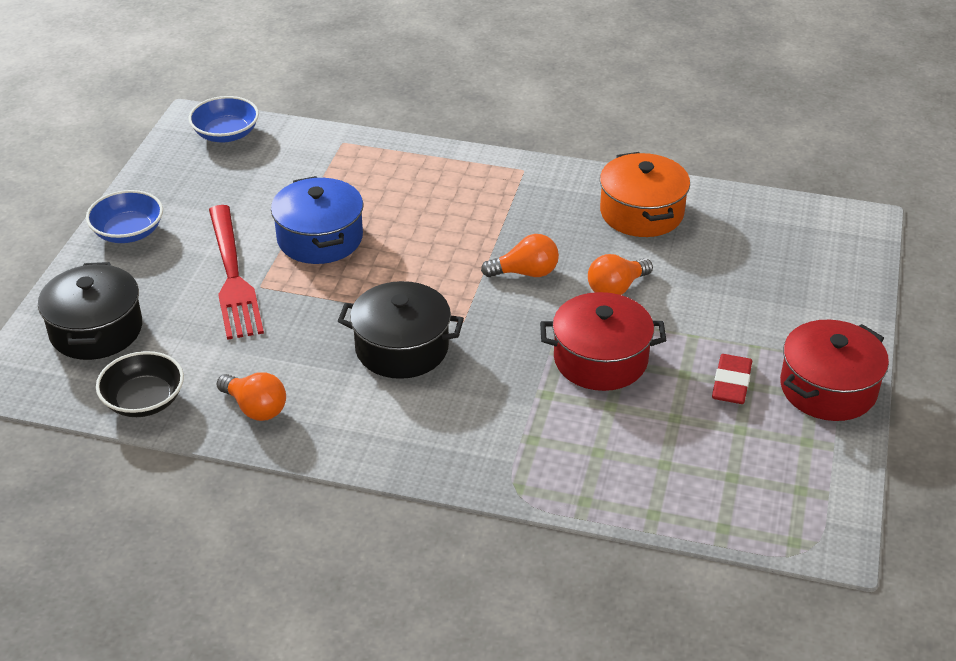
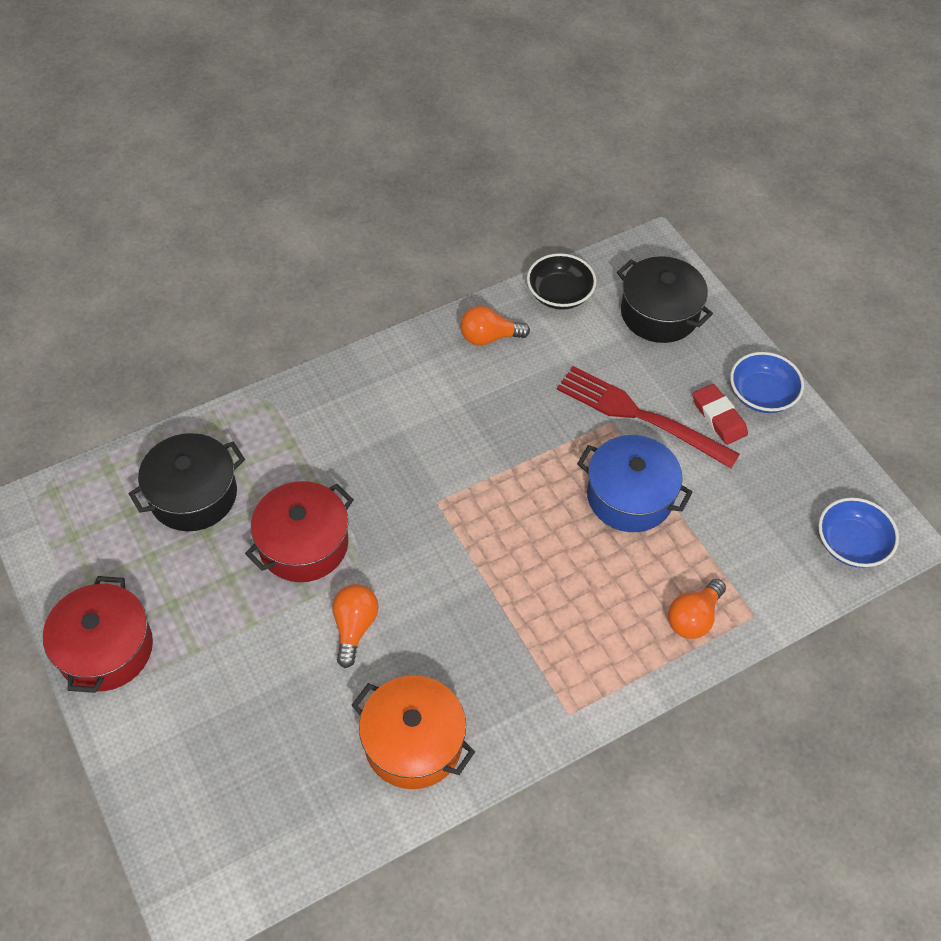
camera: 135 degrees right, 15 degrees up
(402, 348) = (453, 447): black pot -> black pot (193, 495)
(525, 273) = (440, 587): orange light bulb -> orange light bulb (693, 618)
(731, 383) = (186, 596): red eraser -> red eraser (718, 417)

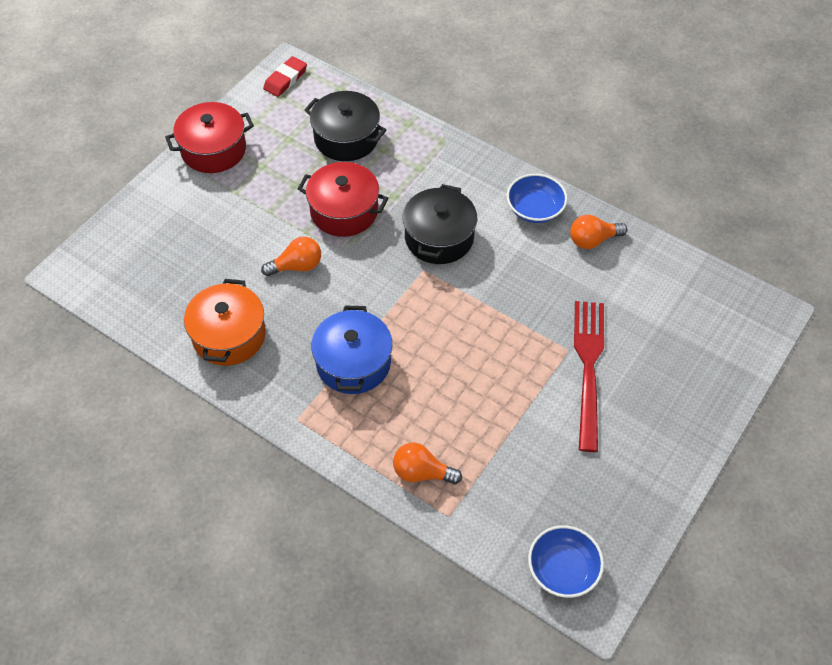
camera: 65 degrees right, 0 degrees up
(489, 337) = (593, 240): orange light bulb -> orange light bulb turned 75 degrees counterclockwise
(559, 294) = (670, 268): black bowl -> none
(629, 496) = (506, 389): blue pot -> blue pot (353, 363)
(659, 313) = (704, 343): black pot -> black pot (439, 238)
(718, 417) = (626, 424): red eraser -> red eraser (285, 79)
(762, 395) = (673, 449): blue bowl -> blue bowl (535, 209)

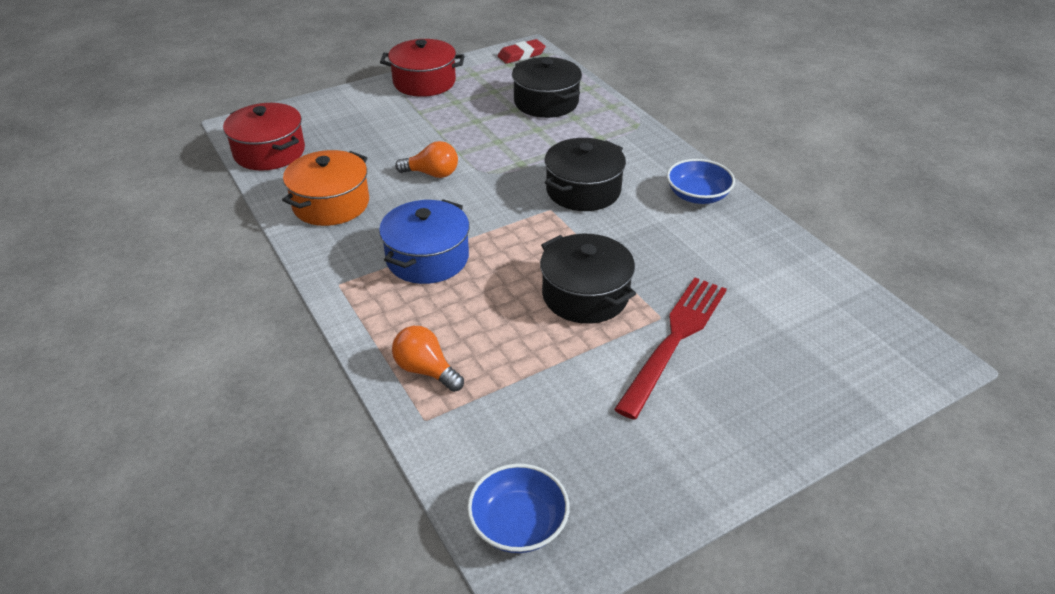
camera: 25 degrees right, 15 degrees down
(344, 211) = (506, 148): red pot -> red pot (269, 152)
(501, 351) = (585, 295): none -> black pot
(593, 240) = (746, 235): orange light bulb -> none

